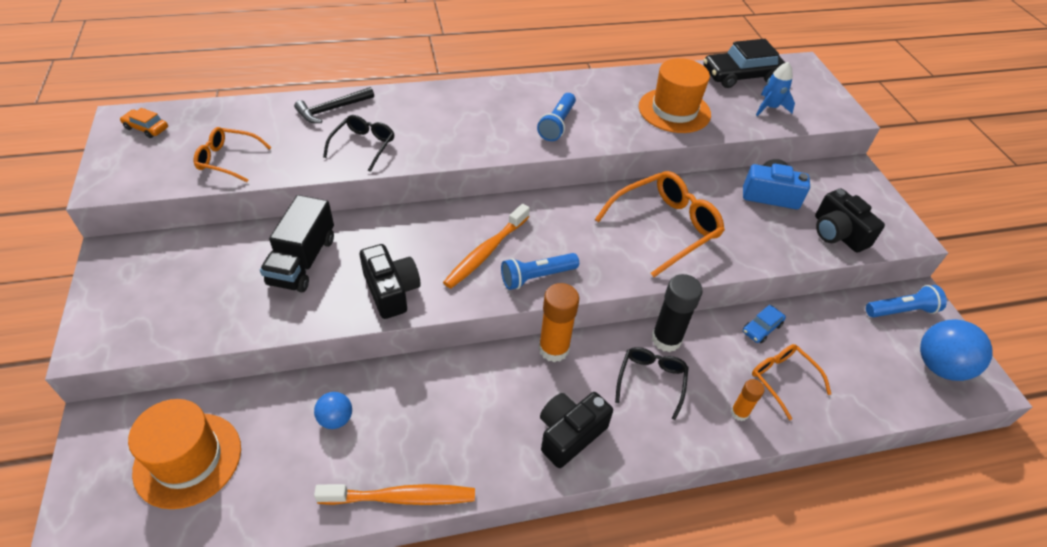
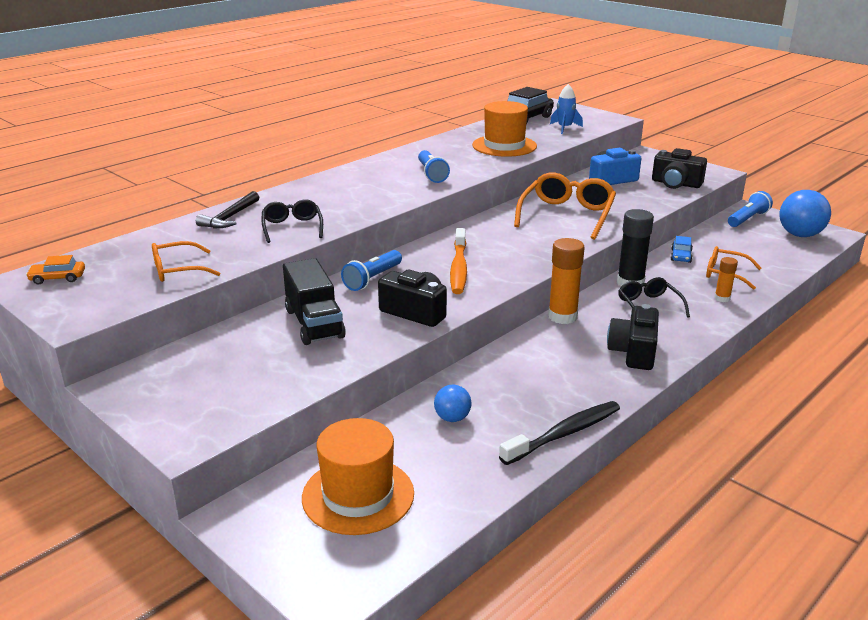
camera: 30 degrees left, 20 degrees down
(401, 497) = (564, 434): orange toothbrush -> black toothbrush
(536, 277) = (515, 267): blue flashlight -> blue flashlight (372, 279)

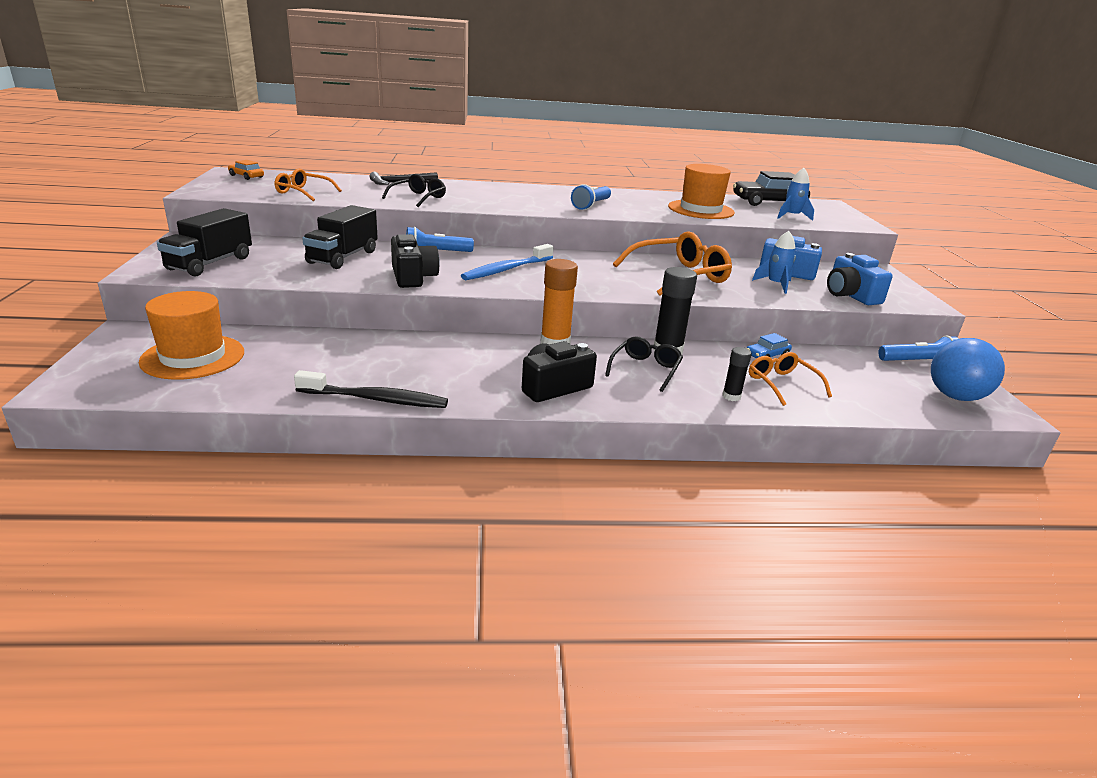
camera: 40 degrees right, 0 degrees up
(220, 396) = (210, 263): none -> black truck
(452, 418) = (335, 353): blue ball -> none
(458, 268) = (506, 269): orange toothbrush -> blue toothbrush
(627, 195) = (775, 285): none -> blue rocket
(676, 184) = (850, 295): black camera -> blue camera
(722, 298) = (731, 396): orange glue stick -> black glue stick

